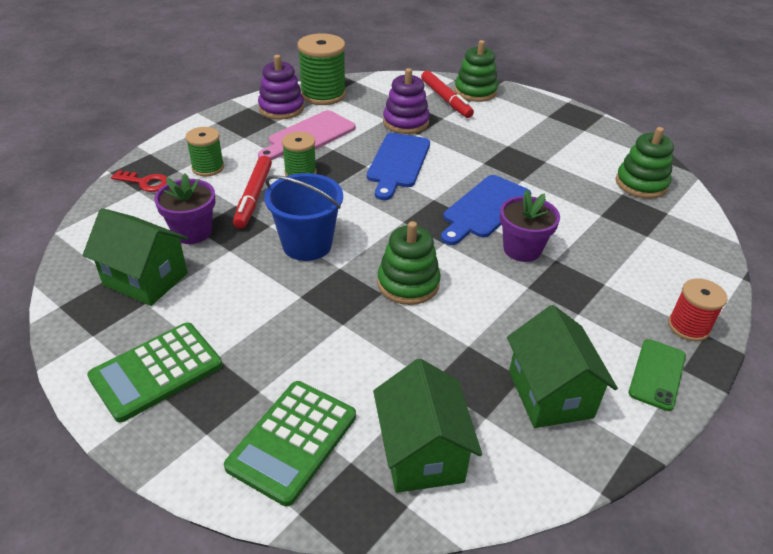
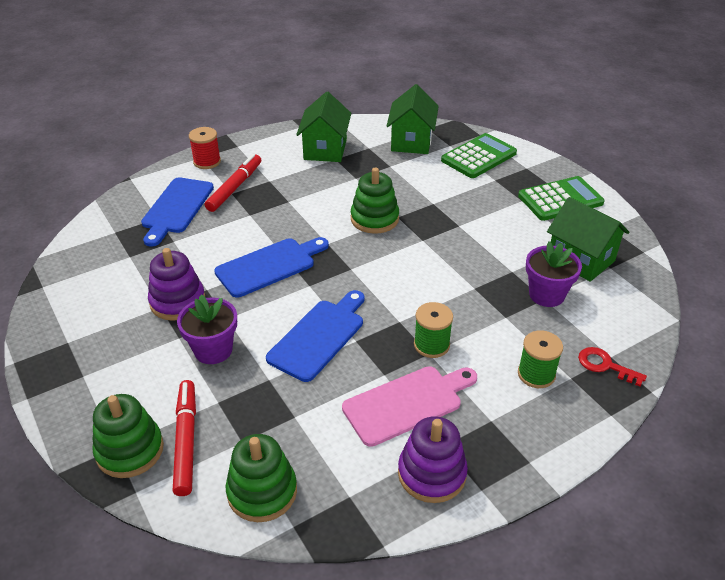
camera: 160 degrees left, 0 degrees up
(254, 197) = (486, 322): red marker -> red marker (235, 187)
(307, 244) = (444, 263): blue bucket -> none
(323, 94) = (360, 496): green spool -> none
(405, 122) = (272, 403): purple stacking toy -> purple stacking toy (177, 301)
(522, 249) = (268, 226): purple flower pot -> purple flower pot (213, 350)
(641, 184) = (99, 262): green stacking toy -> green stacking toy (262, 491)
(641, 250) = (176, 208): none -> blue cutting board
(657, 374) = (255, 146): green phone -> none

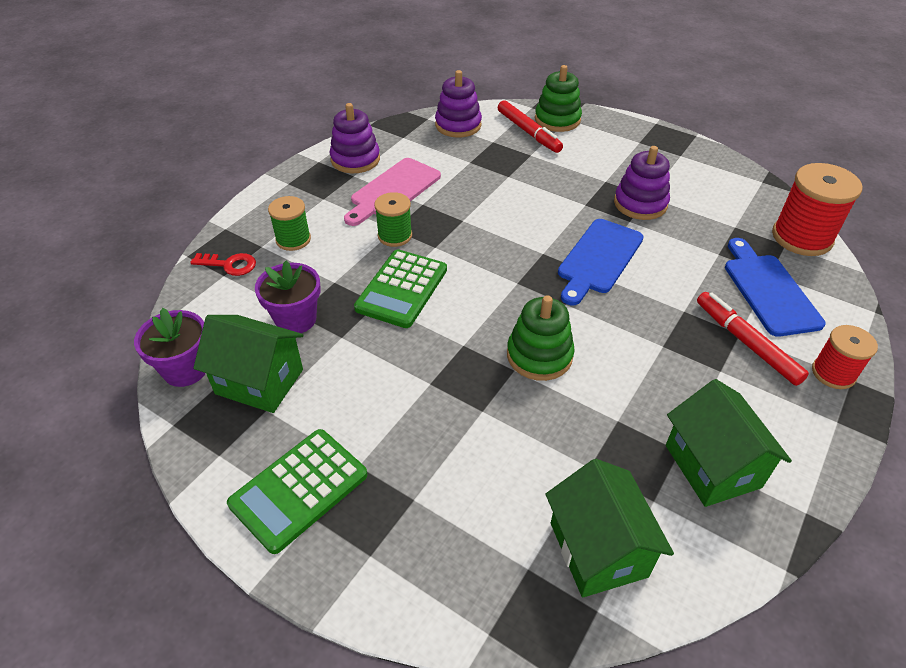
camera: 155 degrees right, 5 degrees up
(95, 232) = (802, 237): none -> red spool
(213, 350) = (569, 181): purple flower pot -> purple flower pot (185, 369)
(235, 187) = (746, 343): red marker -> red marker turned 150 degrees clockwise
(262, 491) = (458, 125): green stacking toy -> purple stacking toy
(319, 336) = (496, 213): blue cutting board -> none
(479, 157) = (462, 552): green calculator -> green calculator (401, 289)

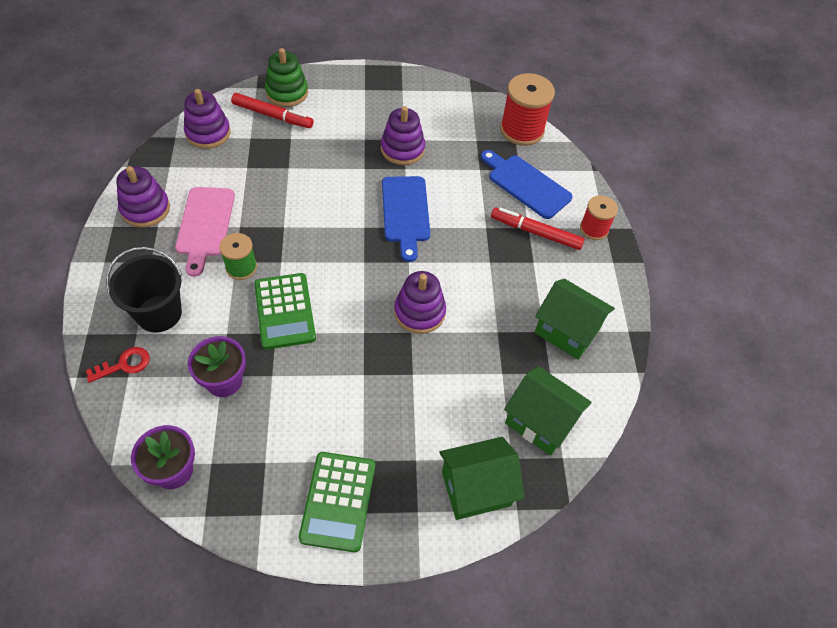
camera: 40 degrees left, 10 degrees up
(259, 382) = (241, 445): green house -> green house (476, 489)
(293, 239) = (159, 313): green spool -> black bucket
(539, 355) = (419, 312): green stacking toy -> purple stacking toy

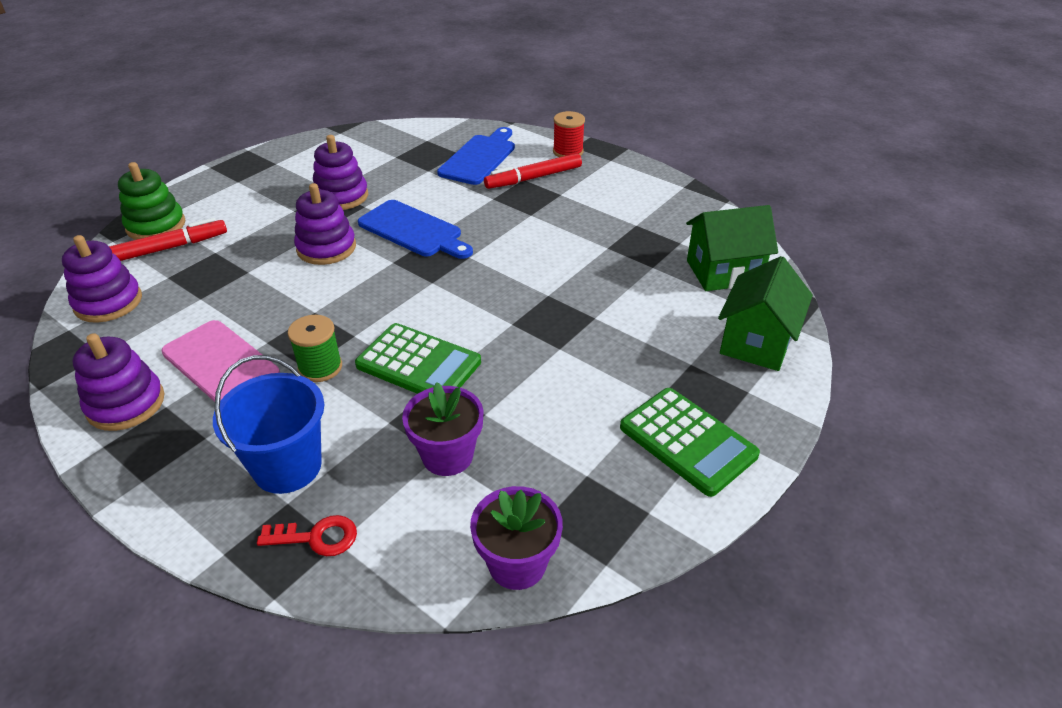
camera: 45 degrees left, 15 degrees down
(124, 365) = (317, 537): red key -> red key turned 75 degrees clockwise
(159, 313) = (287, 466): black bucket -> blue bucket
(419, 312) = (533, 278): purple stacking toy -> purple stacking toy (326, 248)
(522, 130) = (421, 132): red spool -> none
(526, 185) = (479, 158): blue cutting board -> blue cutting board turned 120 degrees clockwise
(567, 331) = (649, 213): green house -> none

